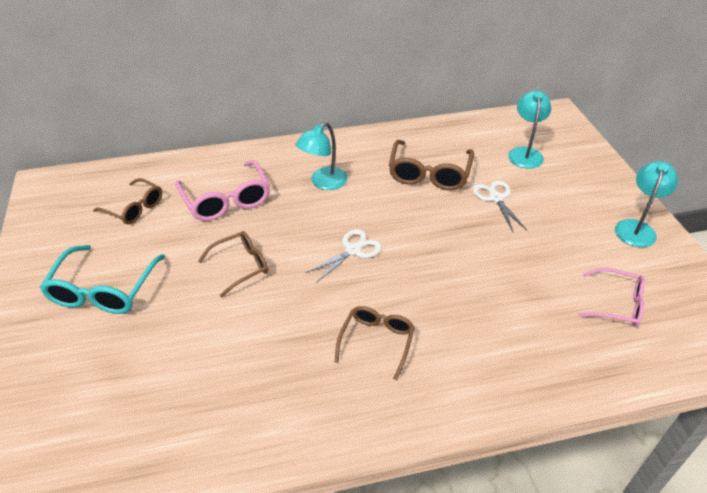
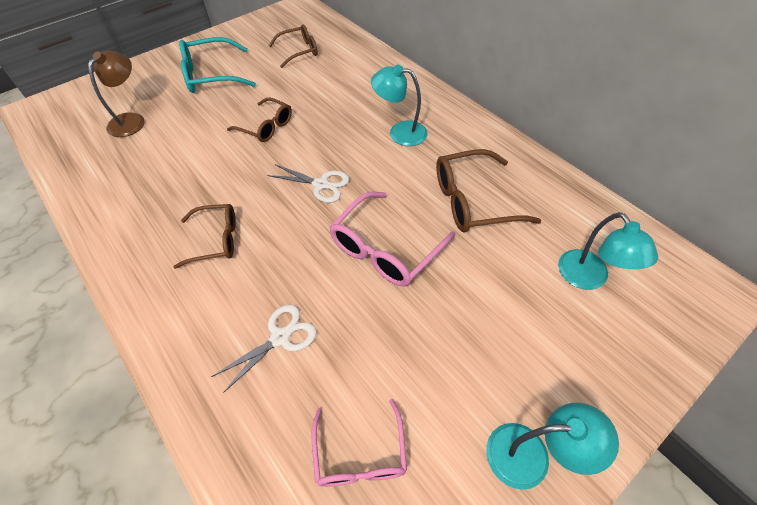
camera: 65 degrees right, 10 degrees up
(120, 385) = (131, 120): none -> brown lamp
(134, 208) = (299, 51): brown glasses -> brown glasses turned 120 degrees counterclockwise
(226, 200) = (337, 88): pink glasses -> pink glasses (385, 249)
(495, 198) = (475, 272): white scissors -> white scissors (280, 337)
(525, 153) = (588, 278): turquoise lamp -> turquoise lamp turned 90 degrees clockwise

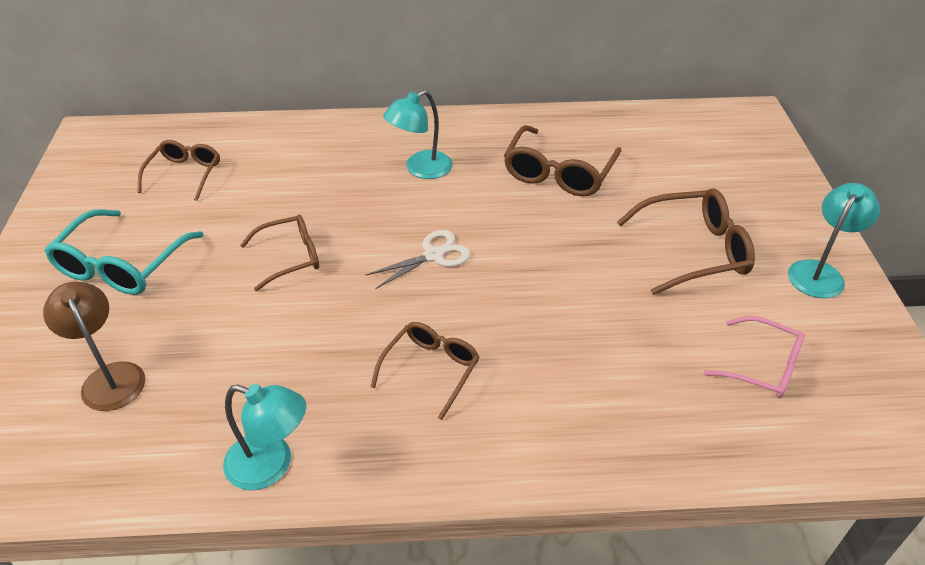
camera: 55 degrees left, 10 degrees down
(280, 337) = (606, 369): white scissors -> none
(385, 249) = (563, 251): pink glasses -> none
(465, 334) = (694, 251): none -> brown glasses
(588, 278) = (694, 160): turquoise lamp -> turquoise lamp (271, 465)

